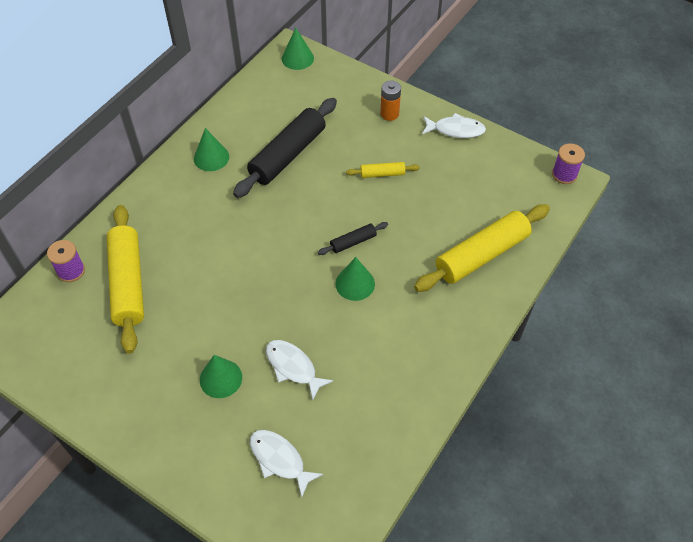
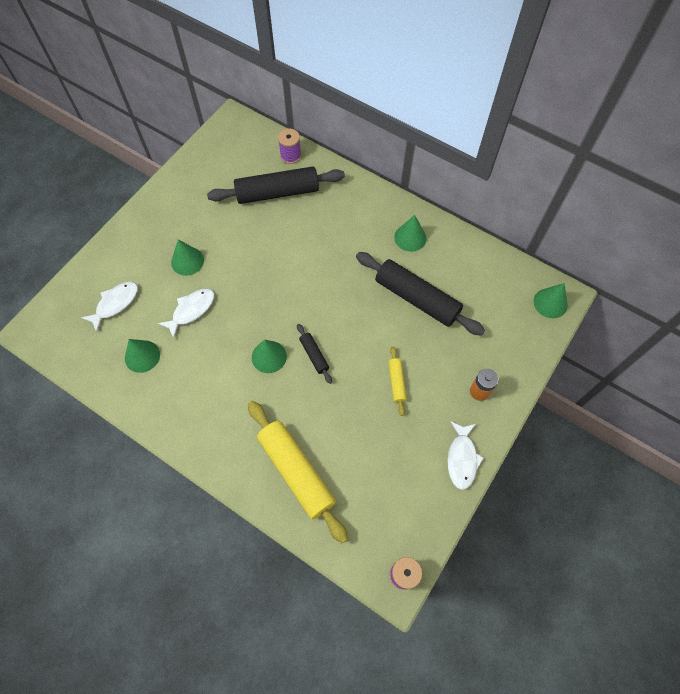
camera: 90 degrees right, 10 degrees up
(128, 283) = (277, 193): yellow rolling pin -> black rolling pin
(355, 417) = (142, 356): none -> green cone

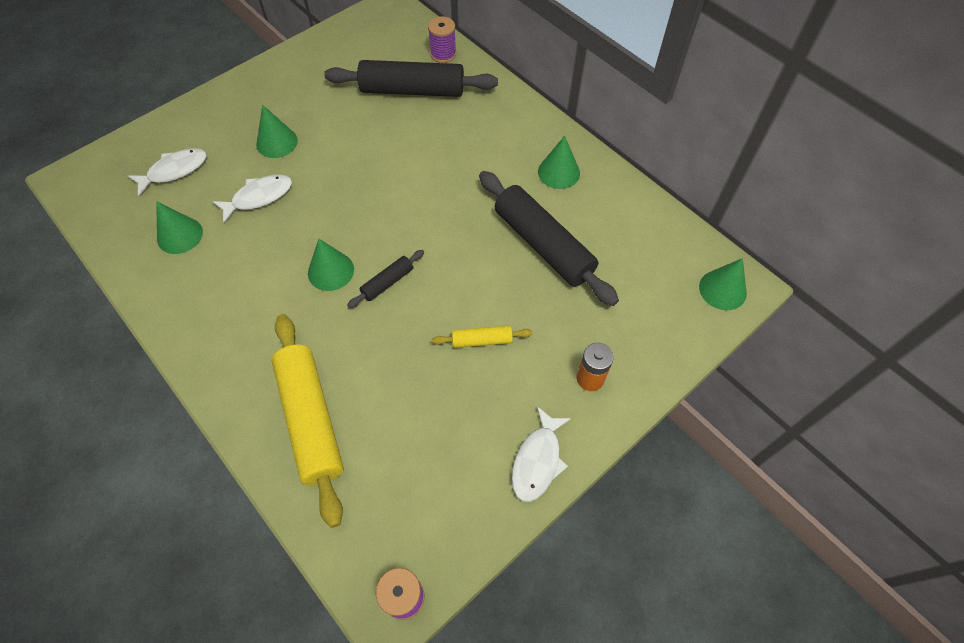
camera: 15 degrees right, 5 degrees down
(314, 355) = (387, 282): black rolling pin -> black rolling pin turned 60 degrees clockwise
(396, 382) = (482, 340): yellow rolling pin -> yellow rolling pin turned 75 degrees clockwise

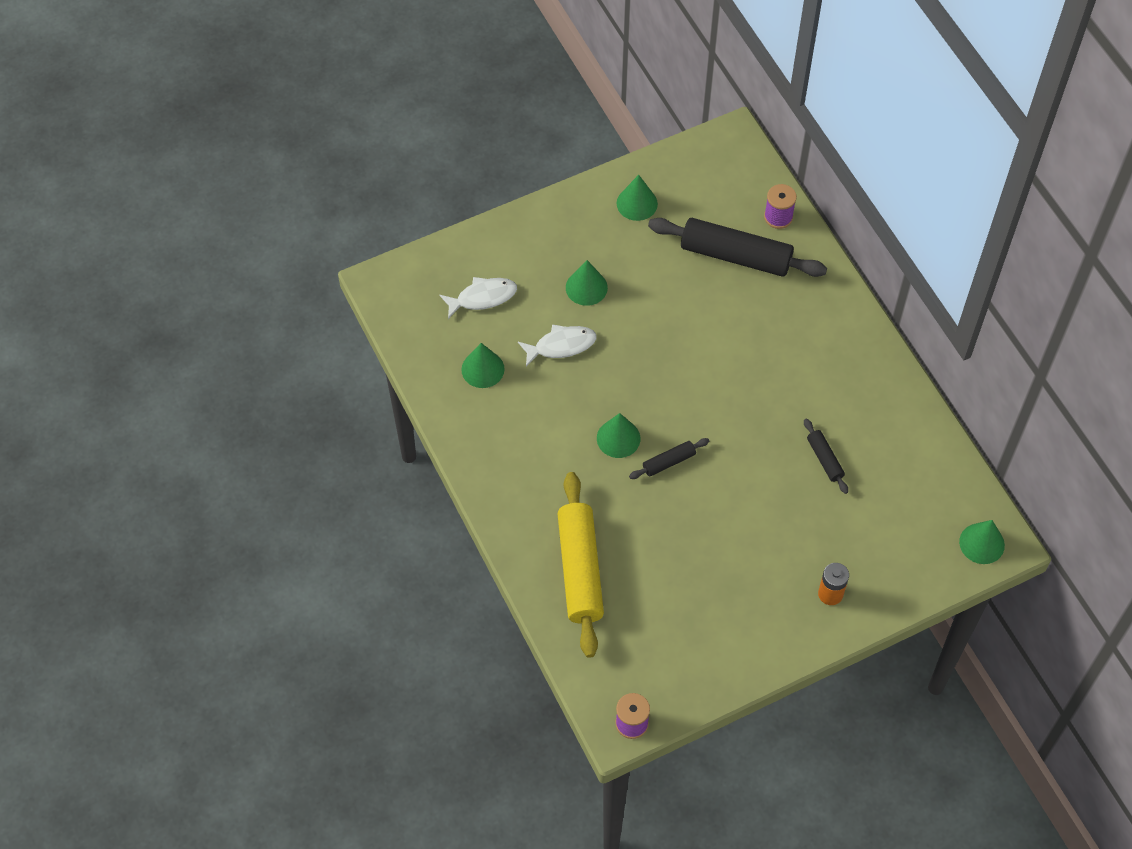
camera: 15 degrees right, 0 degrees up
(482, 340) = (743, 537): yellow rolling pin -> none
(538, 460) = (765, 650): white fish -> none
(543, 245) = (824, 459): black rolling pin -> black rolling pin, size x0.46
(558, 172) = (862, 386): green cone -> green cone (637, 203)

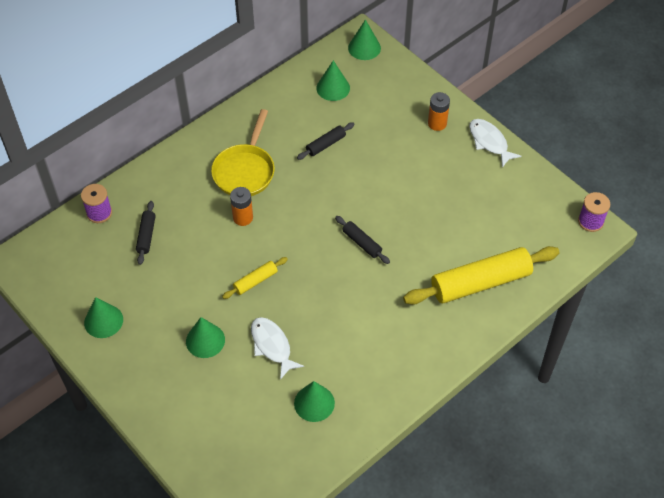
camera: 105 degrees left, 5 degrees down
(482, 297) = (236, 423): white fish -> white fish (489, 142)
(618, 438) = (351, 282): green cone -> green cone (333, 88)
(647, 346) = (255, 281): none -> yellow rolling pin
(735, 256) = (146, 236): black rolling pin -> black rolling pin, size x0.46
(736, 351) = (243, 218): none -> orange battery
(804, 366) = (245, 171): none -> yellow pan

